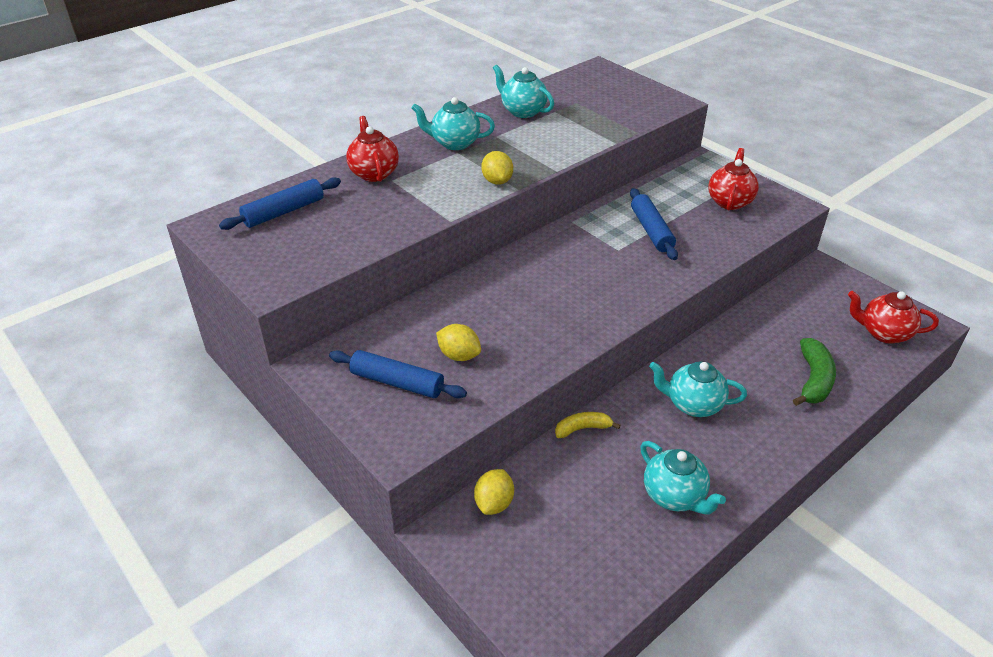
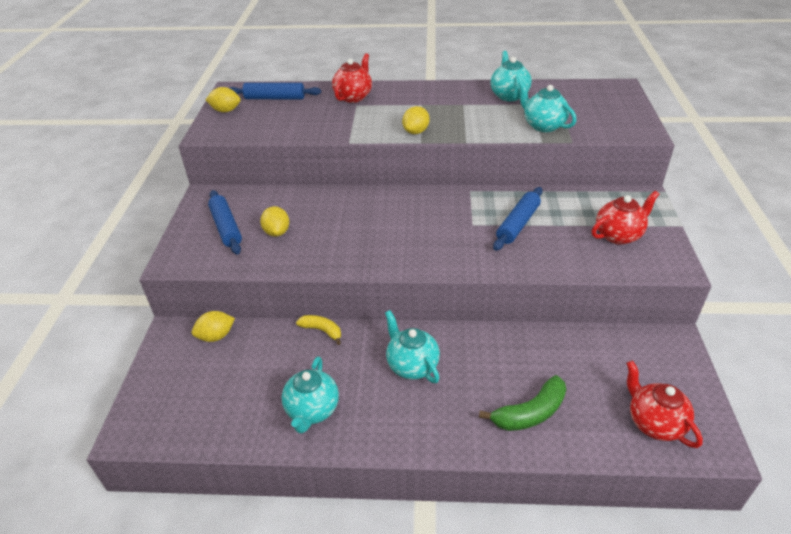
camera: 45 degrees right, 0 degrees up
(246, 251) = (226, 111): none -> yellow lemon
(454, 143) = (429, 98): turquoise teapot -> turquoise teapot (543, 125)

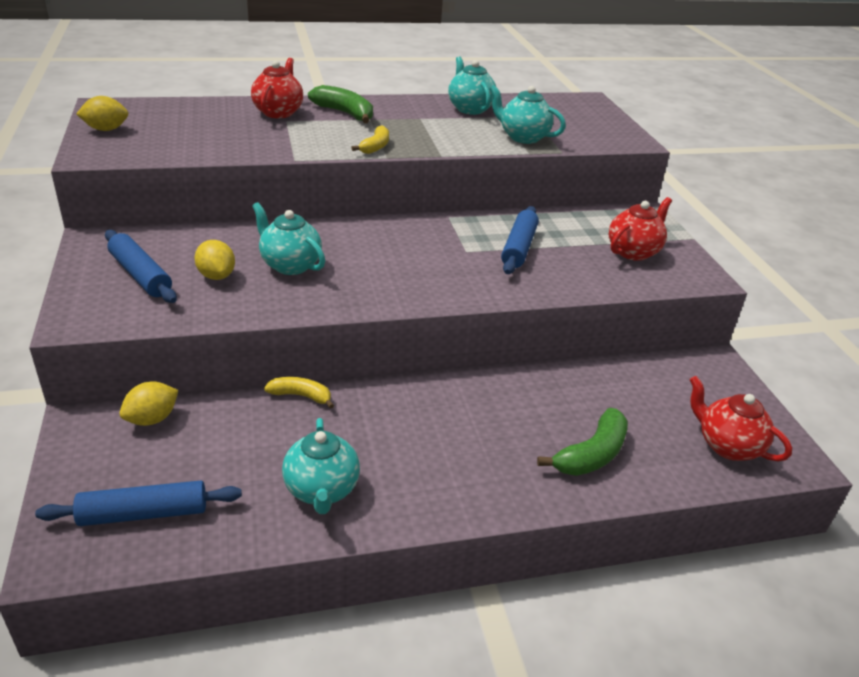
camera: 20 degrees left, 5 degrees down
(275, 98) = (171, 115): blue rolling pin -> blue rolling pin (143, 513)
(404, 99) = (345, 113): none -> green banana
(412, 365) = (432, 422): turquoise teapot -> turquoise teapot (290, 265)
(416, 132) = (375, 147): yellow lemon -> yellow banana

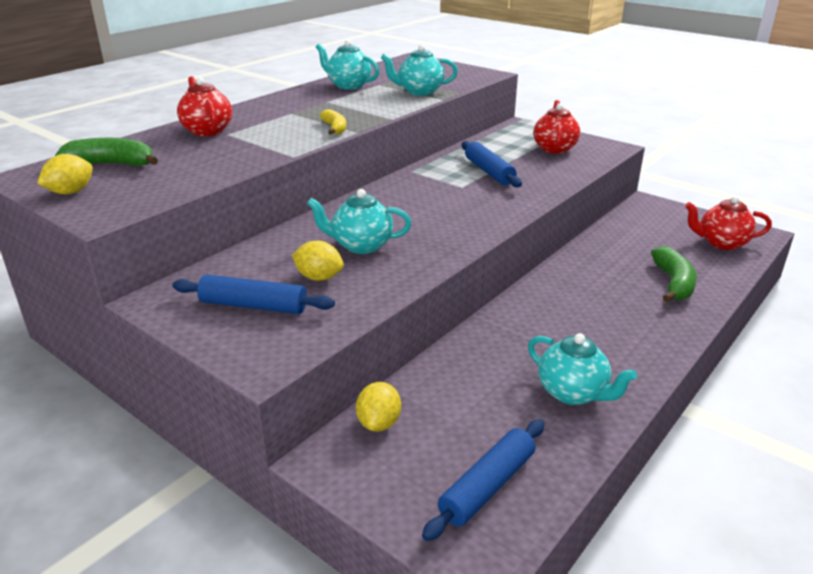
camera: 35 degrees left, 5 degrees down
(301, 396) = (459, 345): yellow banana -> none
(345, 113) = (263, 115): green banana -> green banana (112, 164)

